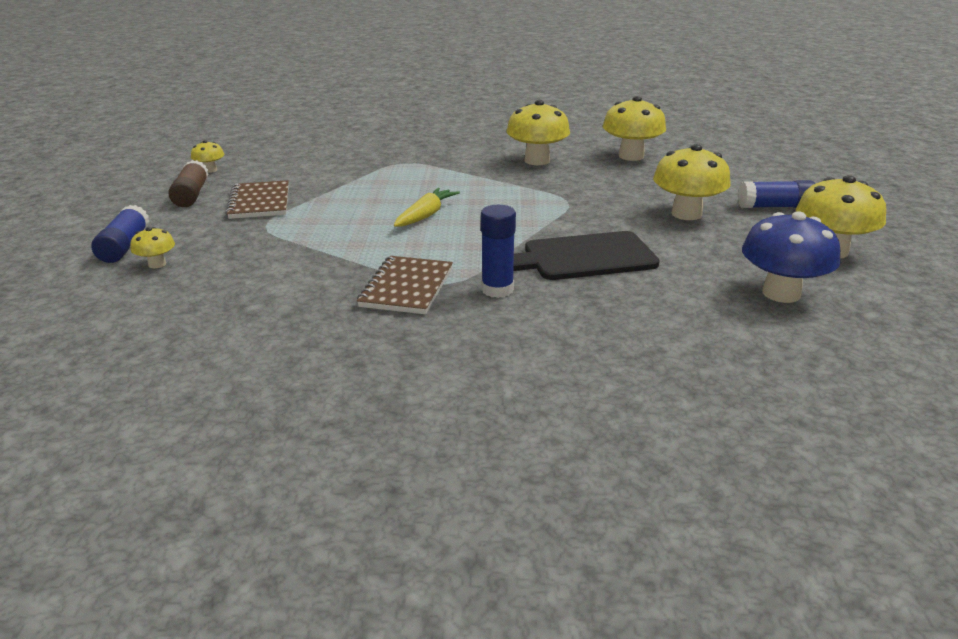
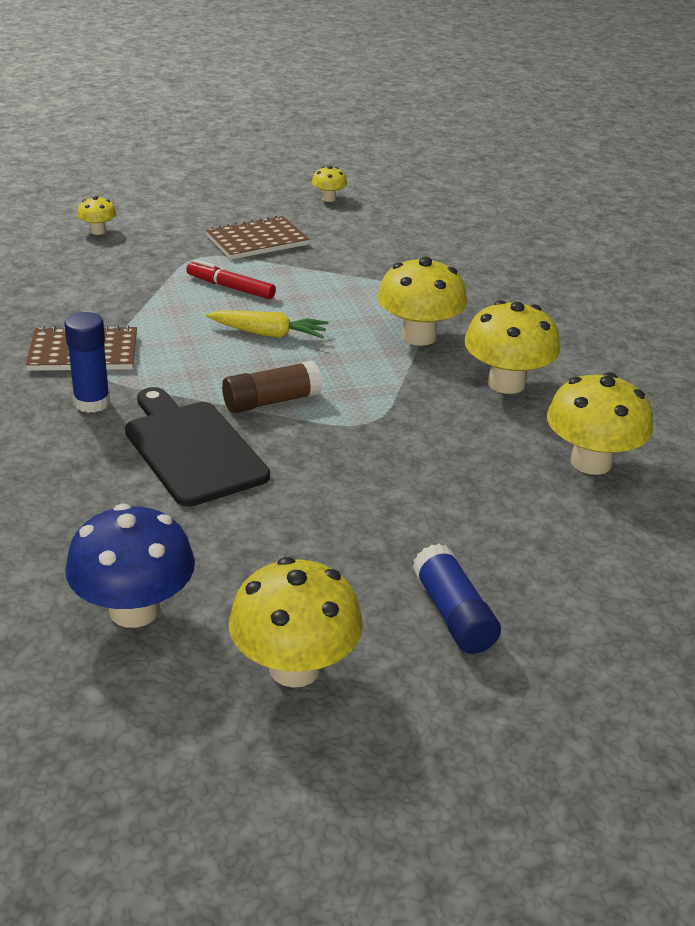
camera: 70 degrees right, 5 degrees up
(124, 246) = (129, 209): blue glue stick -> none
(191, 195) = (257, 206): brown glue stick -> brown glue stick (271, 401)
(336, 220) = (230, 287): none -> red marker
(686, 214) = (373, 524): yellow mushroom -> yellow mushroom (418, 336)

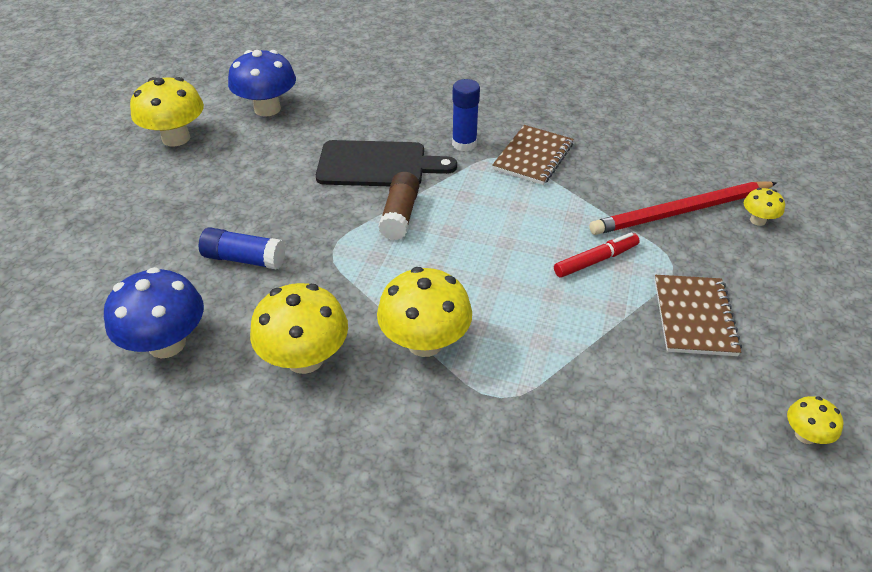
camera: 125 degrees right, 10 degrees up
(116, 263) = (681, 212): none -> red pencil
(268, 334) = (497, 251): yellow carrot -> none
(453, 614) = (138, 200): blue glue stick -> blue glue stick (244, 259)
(591, 462) = (167, 343): yellow mushroom -> blue mushroom

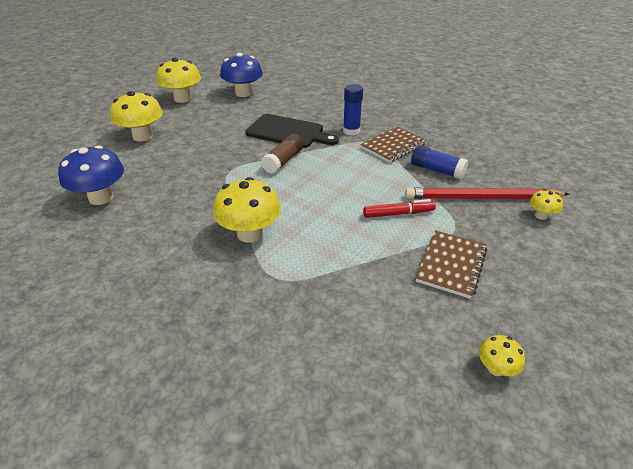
camera: 20 degrees right, 5 degrees down
(244, 259) = (175, 165): blue glue stick -> blue glue stick (437, 170)
(305, 358) = (171, 224): yellow mushroom -> yellow mushroom (143, 136)

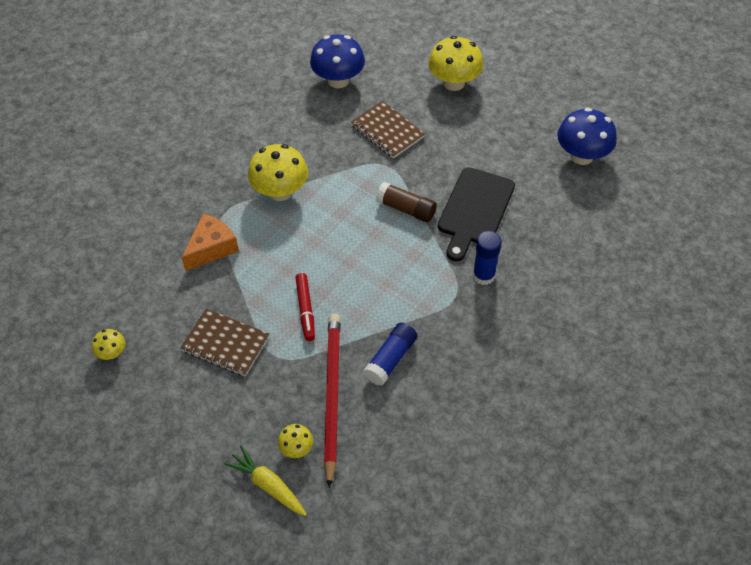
camera: 90 degrees right, 15 degrees up
(182, 99) = (554, 98): yellow mushroom -> none
(326, 284) = (212, 248): none -> orange cheese
(393, 146) = (446, 319): brown notebook -> brown notebook (387, 131)
(584, 230) = (268, 485): none -> yellow carrot

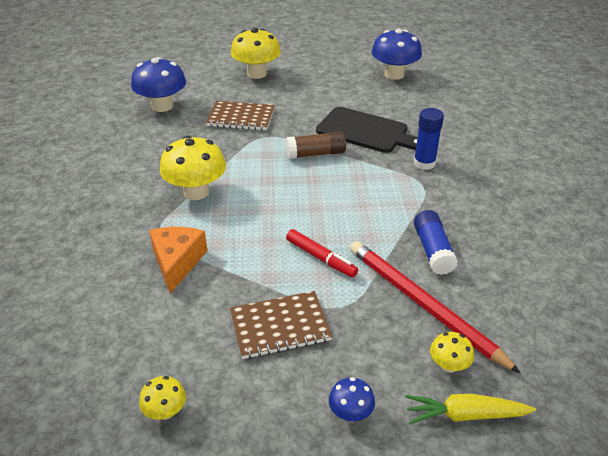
camera: 40 degrees left, 15 degrees down
(205, 431) = (350, 413): none -> blue mushroom
(474, 210) = (366, 131): black cutting board -> black cutting board turned 45 degrees counterclockwise

